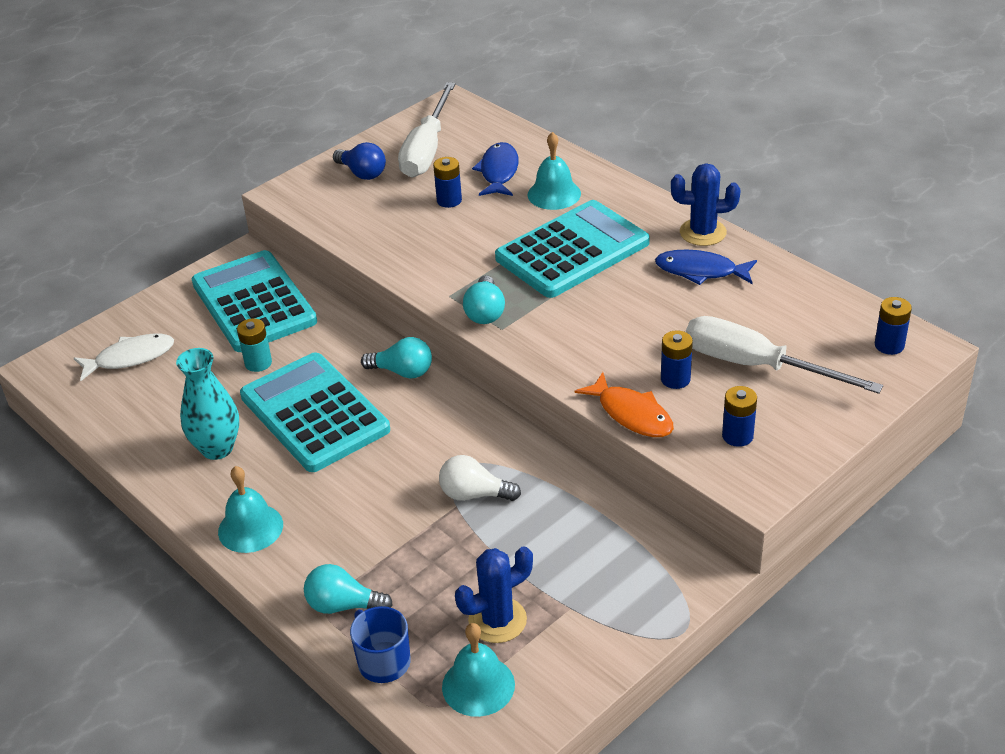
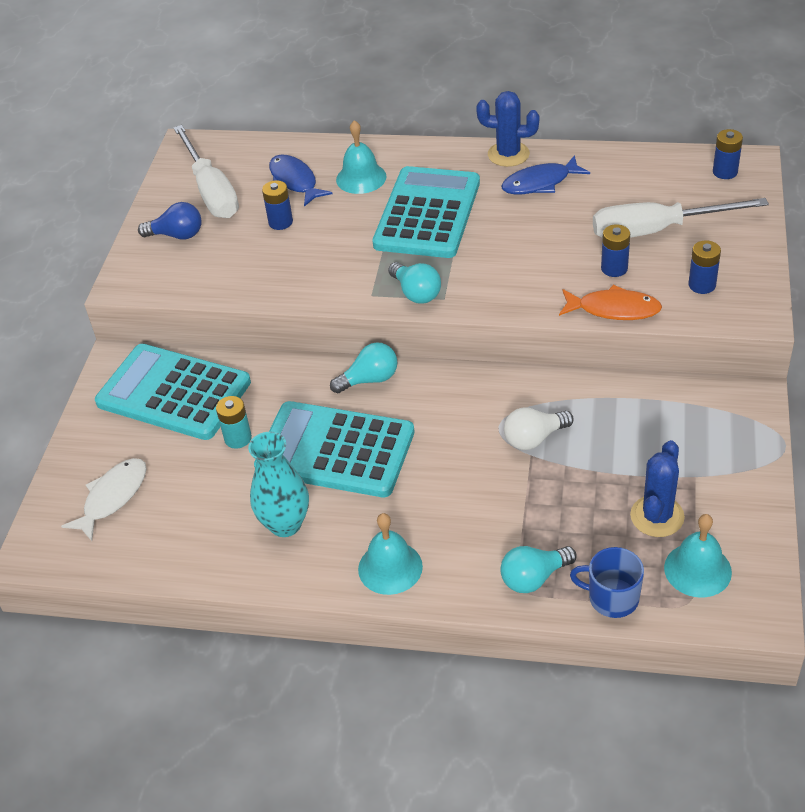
camera: 35 degrees left, 5 degrees up
(703, 232) = (508, 154): blue cactus -> blue cactus turned 45 degrees clockwise

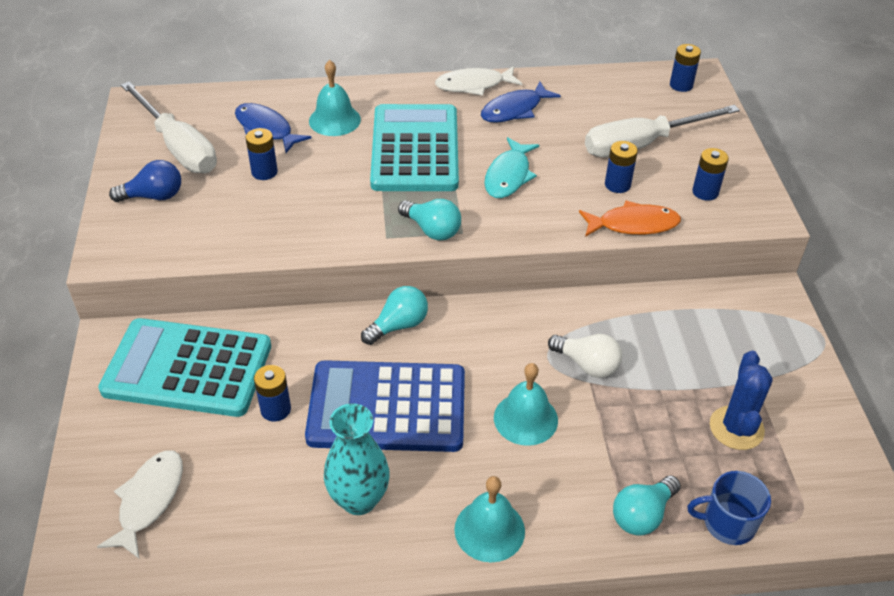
camera: 20 degrees left, 0 degrees up
(238, 438) = (275, 409): turquoise battery -> blue battery
(335, 450) = (387, 407): turquoise calculator -> blue calculator
(508, 154) = (474, 85): blue cactus -> white fish
(509, 248) = (508, 176): none -> turquoise fish
(534, 438) = (587, 364): white light bulb -> white light bulb turned 105 degrees counterclockwise
(697, 569) = (797, 478): turquoise bell -> turquoise bell (525, 418)

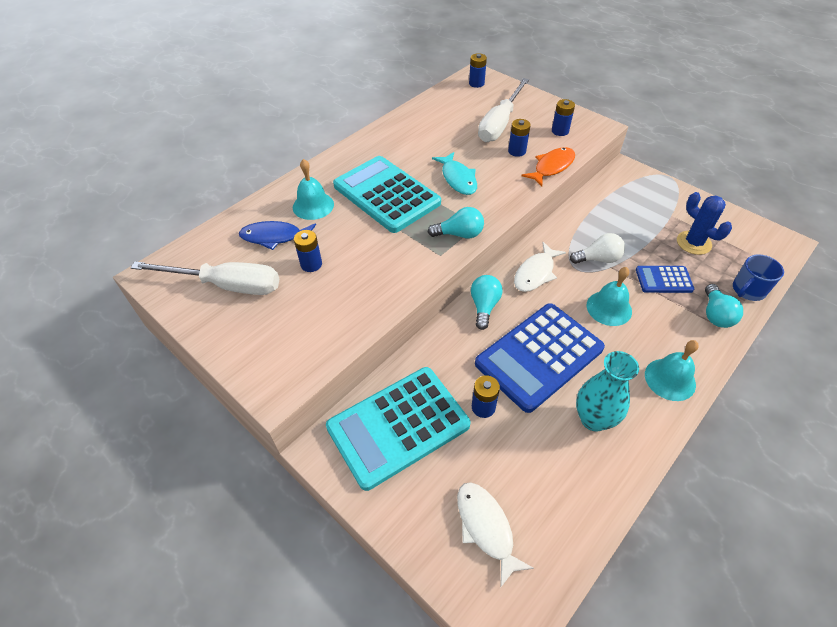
camera: 40 degrees left, 5 degrees up
(154, 196) = (254, 329): blue light bulb -> none
(474, 85) = (370, 139): white fish -> white fish (535, 273)
(515, 110) = (411, 141): blue fish -> none
(634, 437) = (663, 280): none -> blue calculator

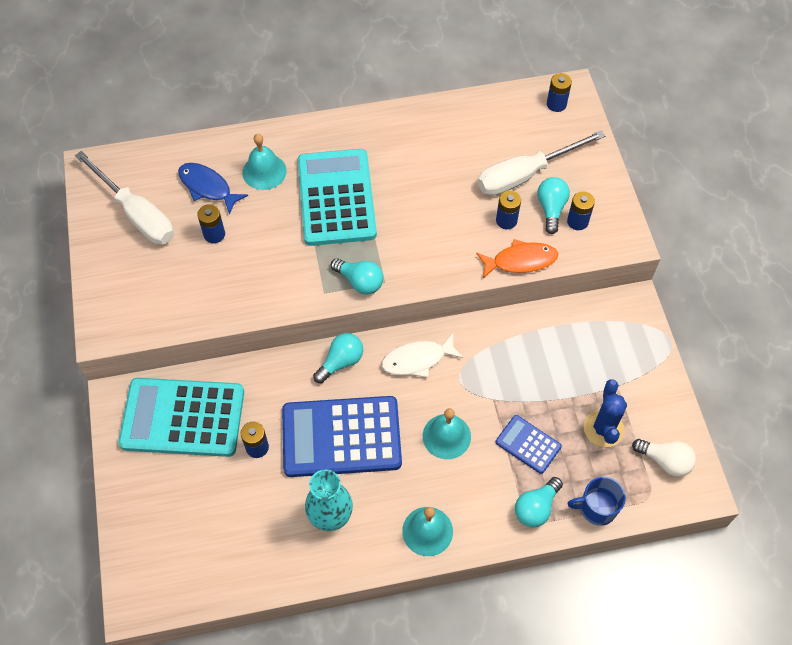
camera: 35 degrees right, 10 degrees up
(458, 179) = (417, 219): turquoise fish -> none
(486, 528) = (177, 533): white fish -> none
(536, 132) = (551, 209): none -> turquoise light bulb
(598, 259) = (490, 383): white light bulb -> white light bulb (665, 461)

